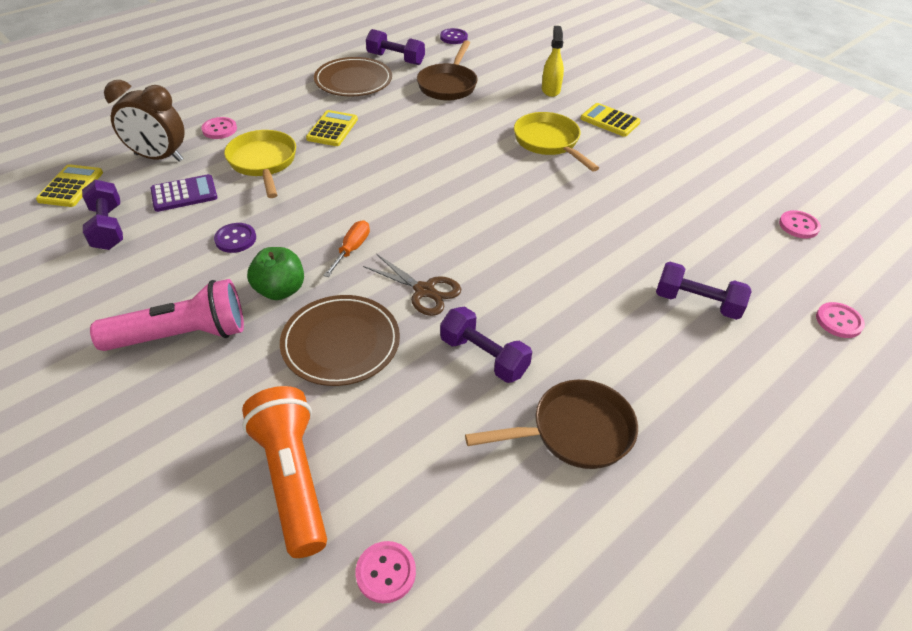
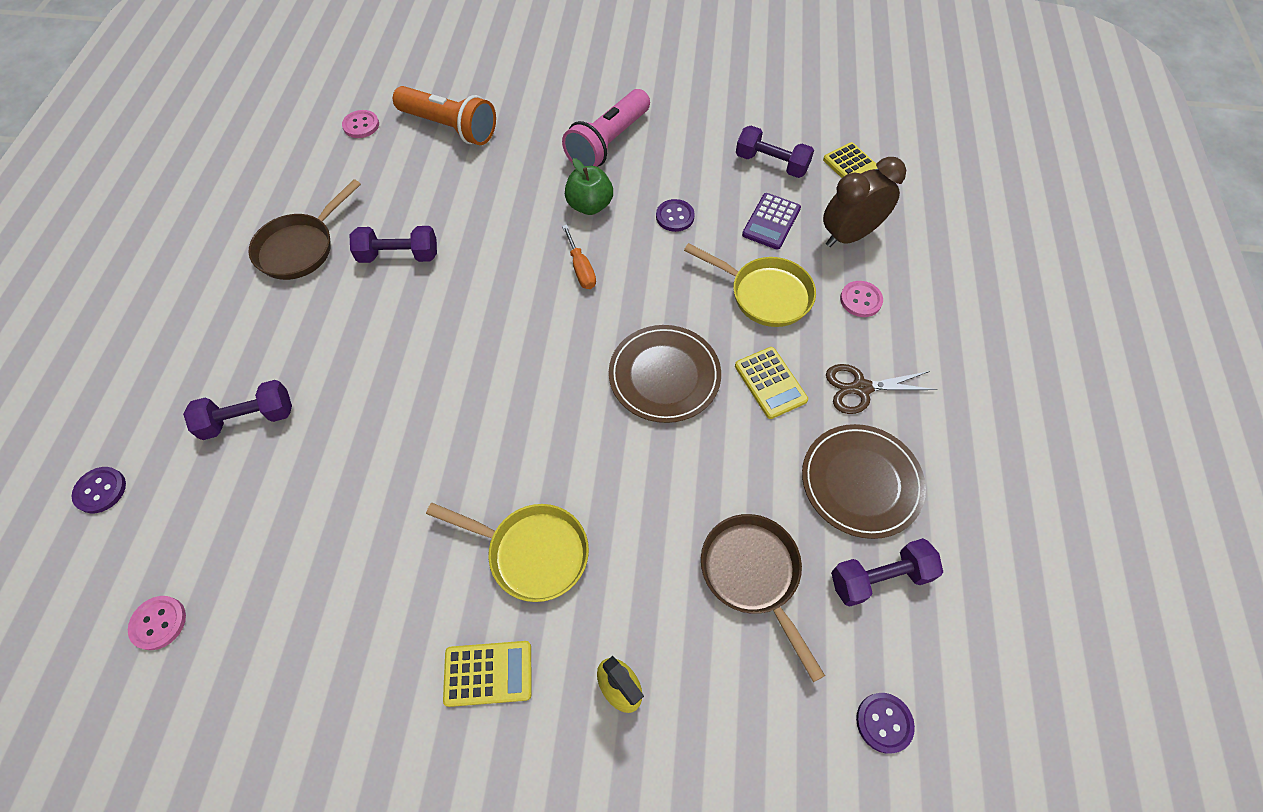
camera: 140 degrees right, 15 degrees up
(341, 343) = (505, 202): brown plate -> brown plate (664, 376)
(424, 291) = (488, 274): brown scissors -> brown scissors (861, 388)
(838, 321) = (100, 490): pink button -> purple button

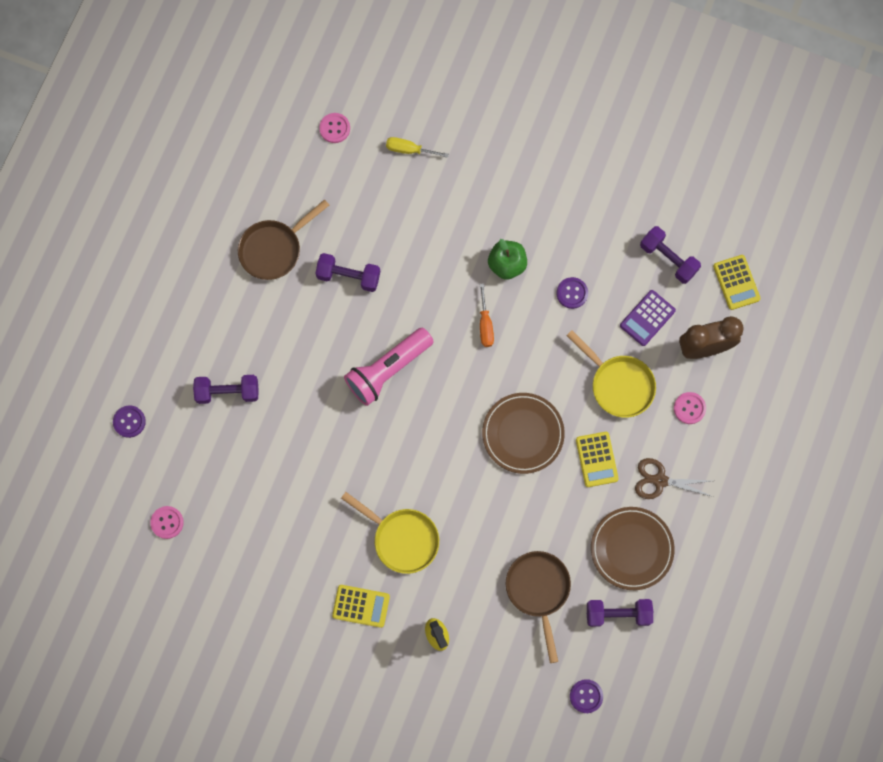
camera: 15 degrees right, 15 degrees up
(450, 127) = (409, 150): orange flashlight -> yellow screwdriver
(608, 143) = (538, 201): pink flashlight -> pink flashlight (387, 370)

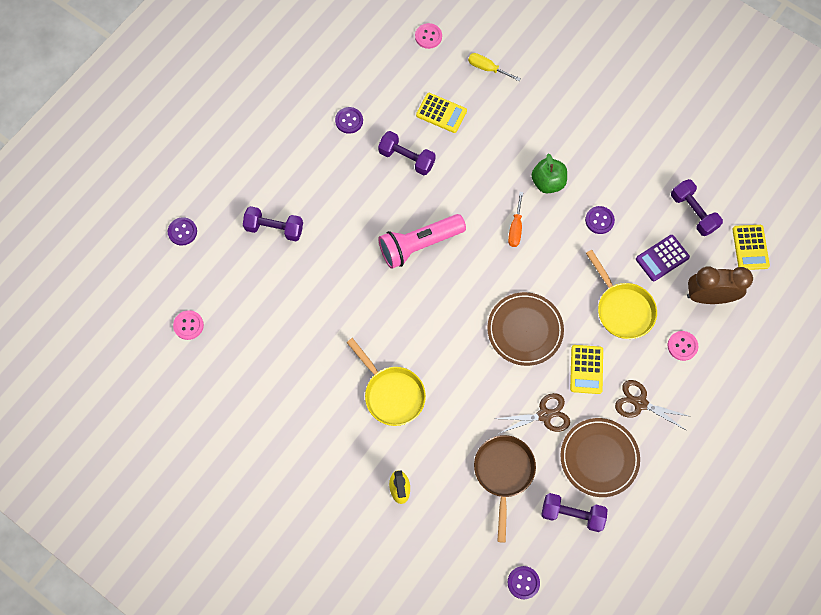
camera: 15 degrees right, 5 degrees down
(274, 249) = (349, 121): brown pan -> purple button
(361, 606) = (338, 444): yellow calculator -> yellow calculator (441, 113)
(565, 519) = (544, 415): none -> brown scissors

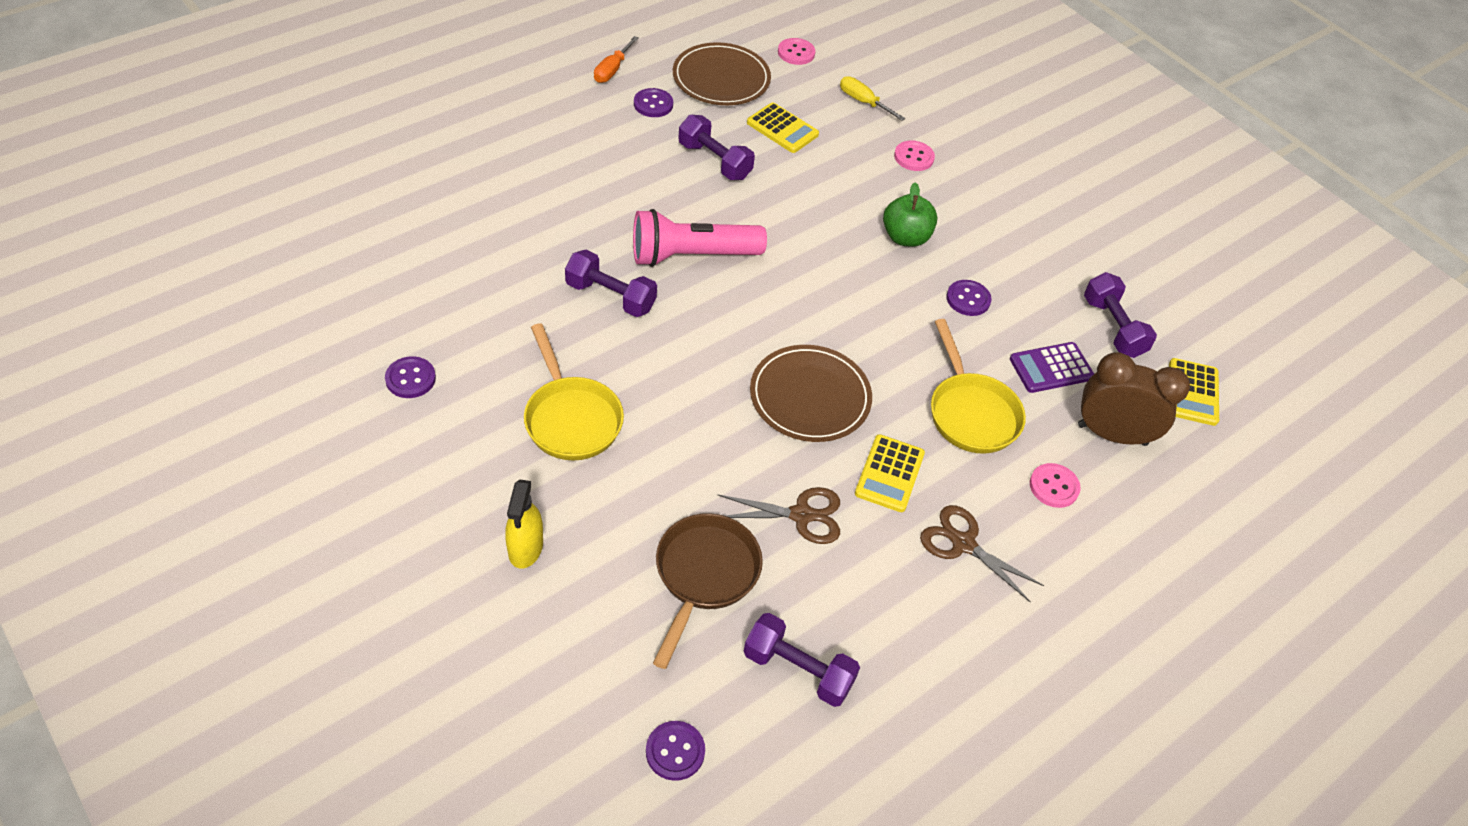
camera: 10 degrees right, 20 degrees down
(182, 232) = (367, 154): purple button -> purple button (410, 379)
(188, 325) = (315, 254): pink button -> pink button (914, 157)
(274, 228) = (495, 184): purple dumbbell -> purple dumbbell (610, 296)
(515, 228) = (840, 275): orange screwdriver -> orange screwdriver (612, 70)
(599, 458) = (871, 601): brown plate -> brown plate (721, 78)

